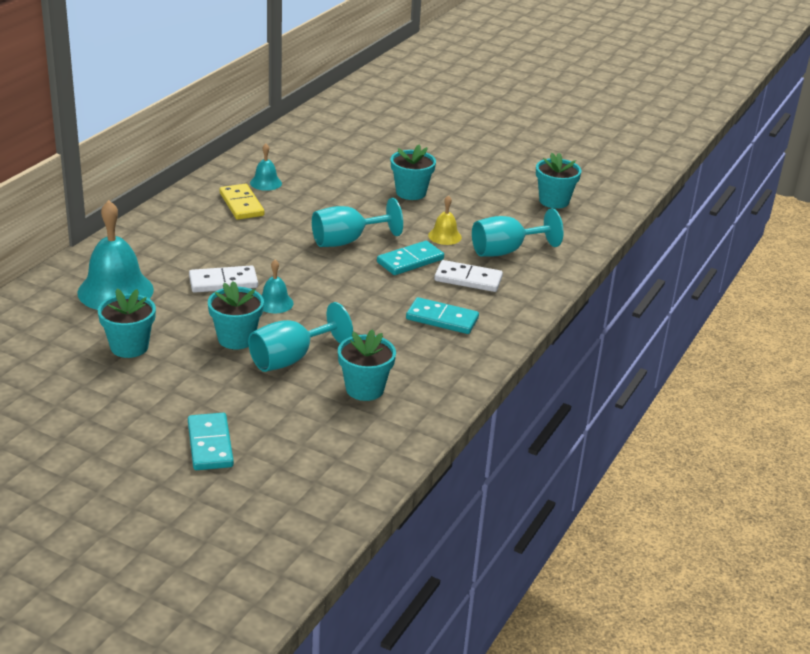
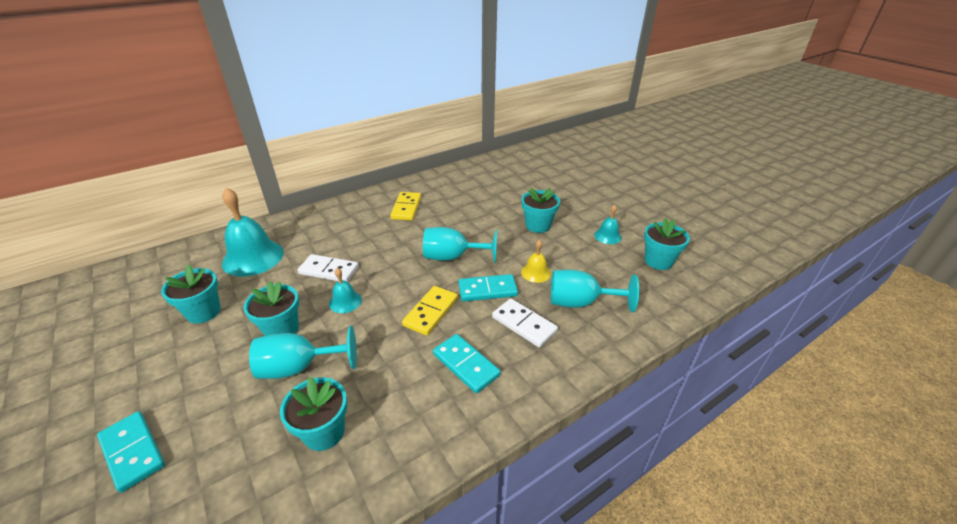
camera: 30 degrees right, 5 degrees up
(210, 444) = (133, 452): turquoise domino -> turquoise domino turned 60 degrees counterclockwise
(266, 183) = (438, 195): turquoise bell -> turquoise bell (607, 236)
(372, 290) = (431, 312): none -> yellow domino

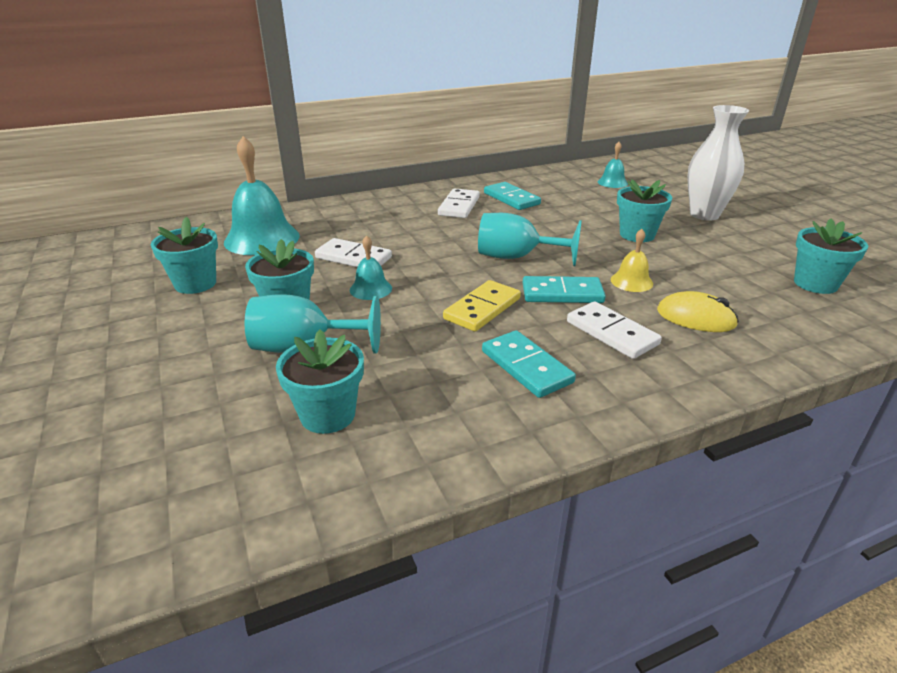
camera: 10 degrees right, 5 degrees down
(133, 452) = (90, 406): turquoise domino -> turquoise domino (511, 199)
(406, 208) = (459, 206): yellow domino -> white domino
(580, 303) = (695, 318): turquoise goblet -> yellow mouse
(584, 201) = (704, 215): none -> white vase
(607, 236) = (738, 252): turquoise bell -> turquoise bell (612, 182)

